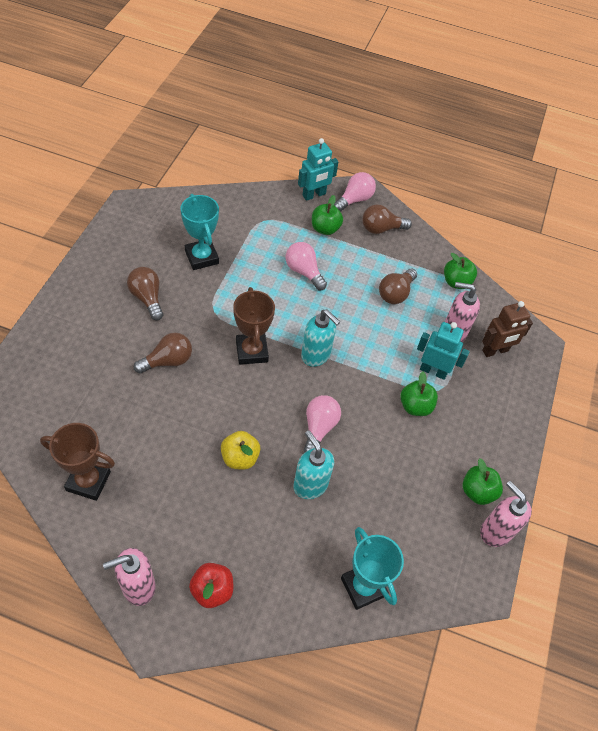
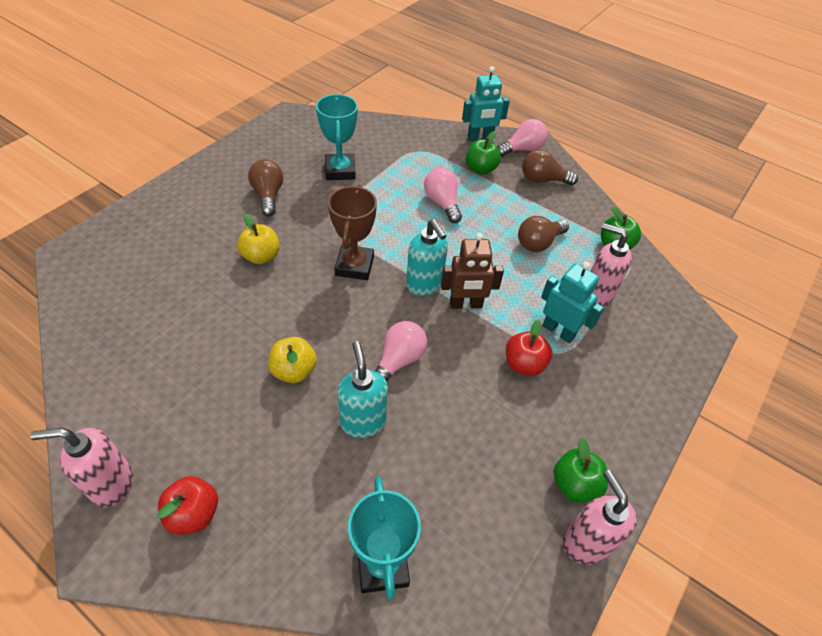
camera: 20 degrees right, 5 degrees down
(88, 481) = (119, 354): brown trophy -> none
(168, 361) = (261, 256): brown light bulb -> yellow apple
(415, 406) = (524, 364): green apple -> red apple
(495, 351) = (643, 326): brown robot -> brown robot (466, 304)

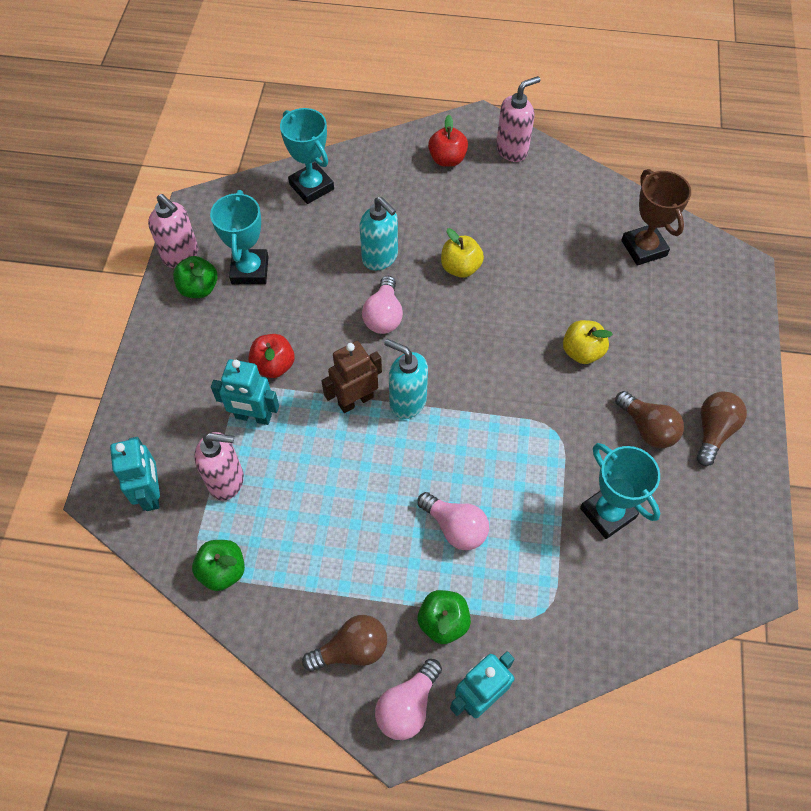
camera: 155 degrees right, 10 degrees up
(354, 266) = (488, 388): brown trophy -> brown trophy (644, 248)
(509, 479) = (250, 270): none -> turquoise trophy
(538, 243) = (314, 525): brown light bulb -> brown light bulb (713, 431)
(660, 313) = (151, 493): none -> turquoise robot

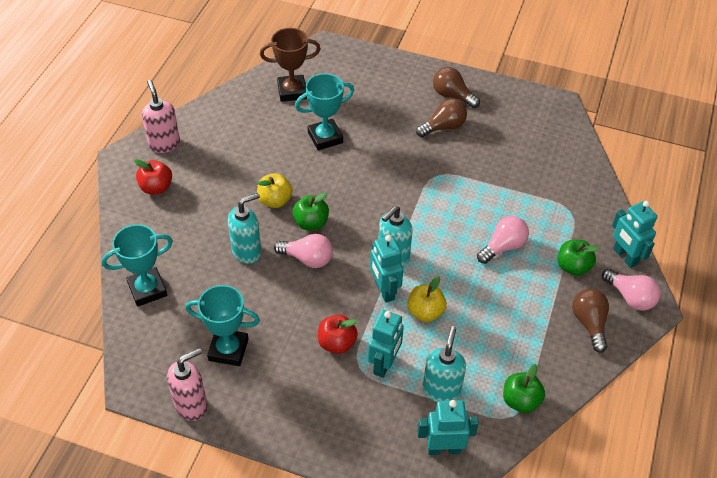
camera: 80 degrees left, 10 degrees down
(199, 288) = (236, 393): green apple -> green apple (311, 223)
(227, 481) = (441, 390): pink soap dispenser -> turquoise soap dispenser
(355, 400) = (384, 290): brown robot -> turquoise robot
(582, 352) = (373, 146): yellow apple -> yellow apple (425, 312)
(607, 513) = (503, 162): turquoise trophy -> turquoise trophy (325, 137)

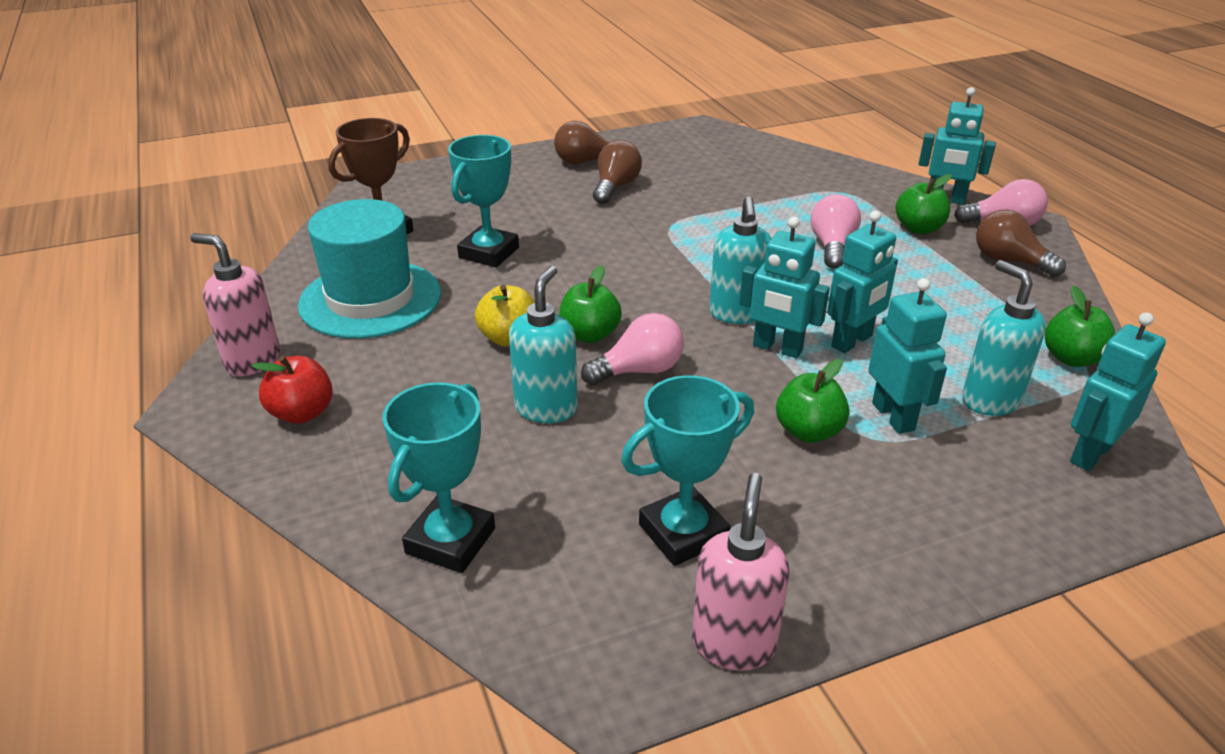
camera: 40 degrees left, 15 degrees down
(243, 136) = (370, 299): none -> turquoise hat
(337, 343) = (808, 431): red apple -> green apple
(425, 312) = (852, 341): yellow apple -> turquoise robot

